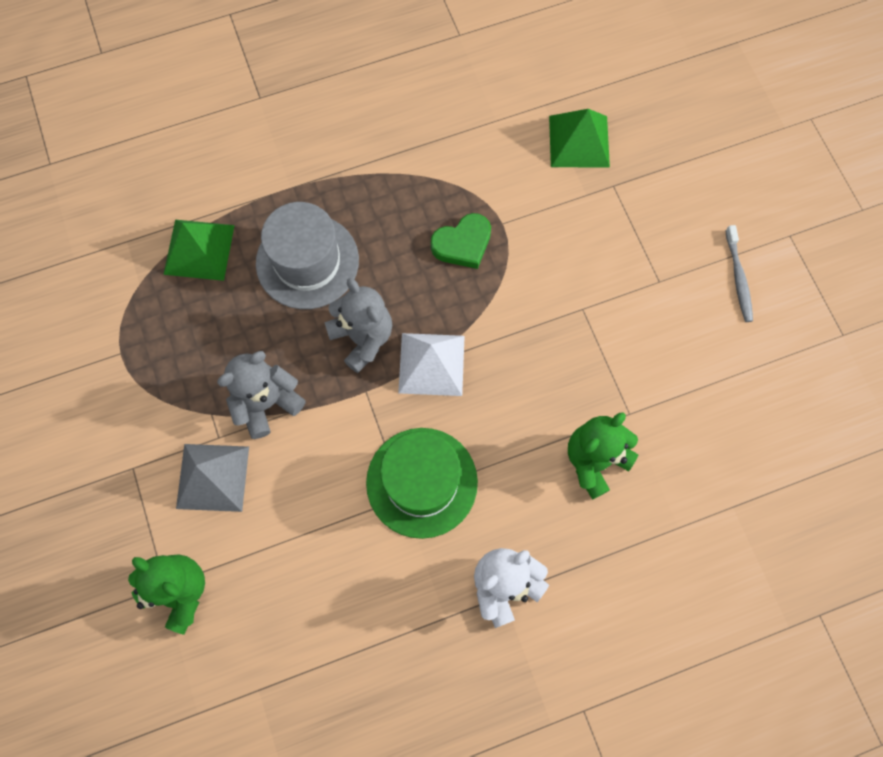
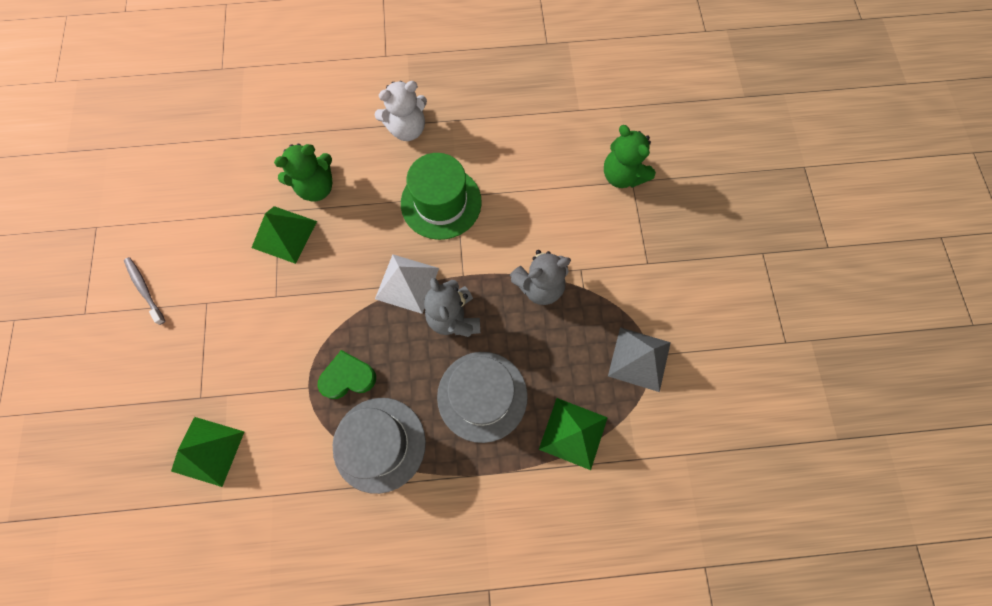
camera: 165 degrees left, 0 degrees up
(212, 477) = (589, 242): grey pyramid -> grey pyramid (639, 359)
(405, 189) = (379, 444): none -> grey hat
(607, 386) = (284, 234): none -> green pyramid
(738, 278) = (145, 289): grey toothbrush -> grey toothbrush turned 45 degrees counterclockwise

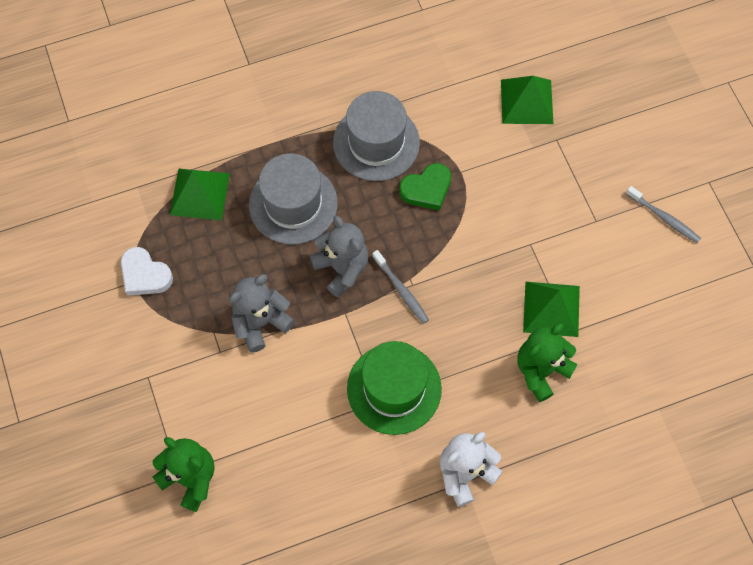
camera: 165 degrees right, 5 degrees down
(407, 283) = (401, 290): white pyramid -> grey toothbrush
(639, 359) = (145, 275): grey pyramid -> white heart

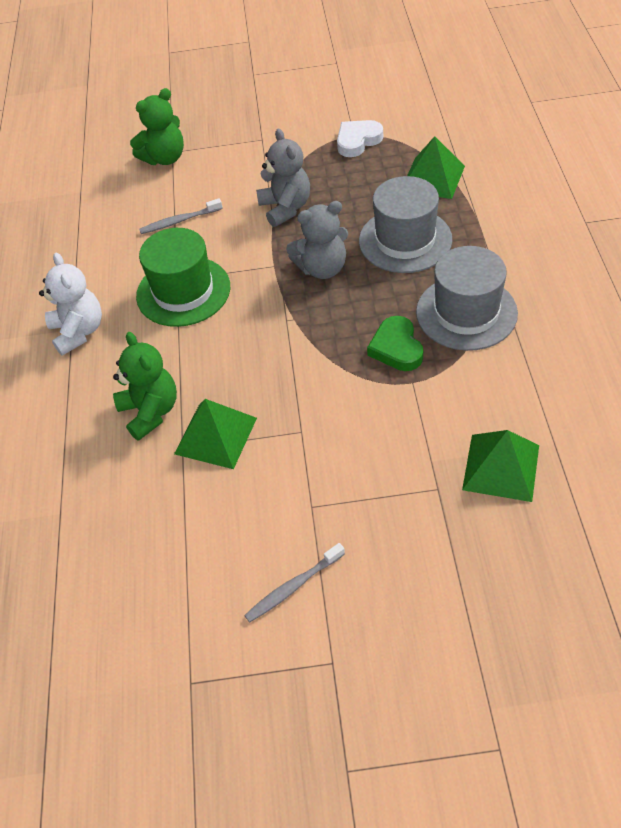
camera: 110 degrees right, 15 degrees down
(401, 290) = (283, 310): grey toothbrush -> grey toothbrush (179, 221)

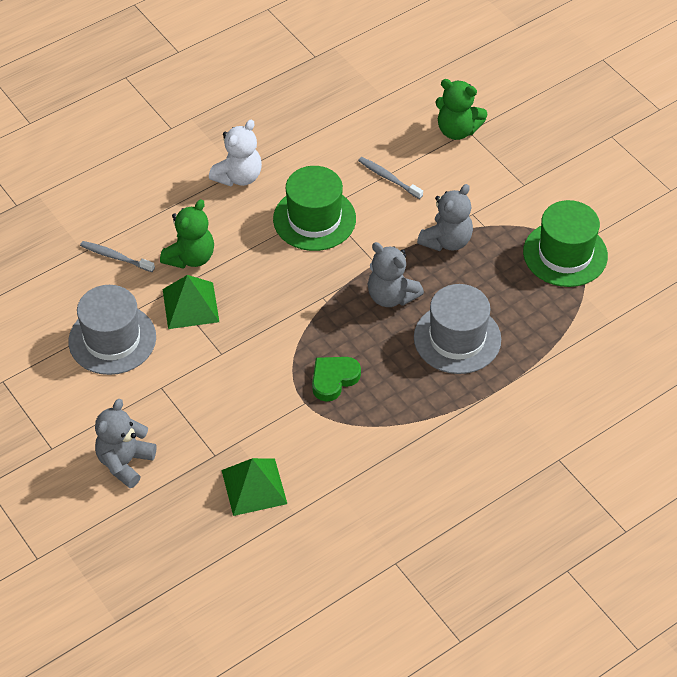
camera: 55 degrees right, 0 degrees up
(293, 587) = (94, 404): grey toothbrush -> grey toothbrush (115, 257)
(358, 141) = (565, 254): white heart -> green hat
(399, 585) = (125, 462): none -> grey teddy bear
(433, 178) = (549, 328): green pyramid -> none
(466, 312) = (397, 411): grey hat -> grey hat (112, 339)

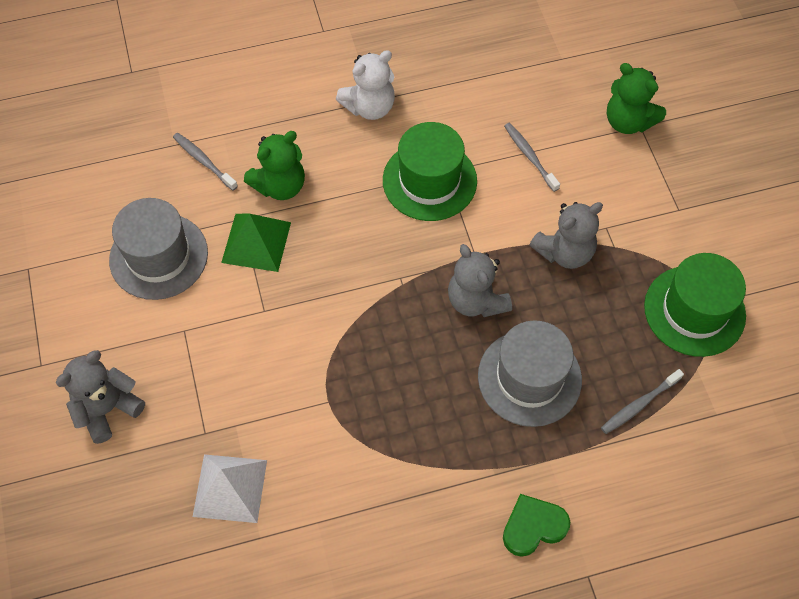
camera: 20 degrees right, 10 degrees up
(254, 486) = (230, 488): green pyramid -> white pyramid
(333, 379) = (371, 383): green heart -> green heart (533, 527)
(549, 332) = (639, 405): none -> grey toothbrush

